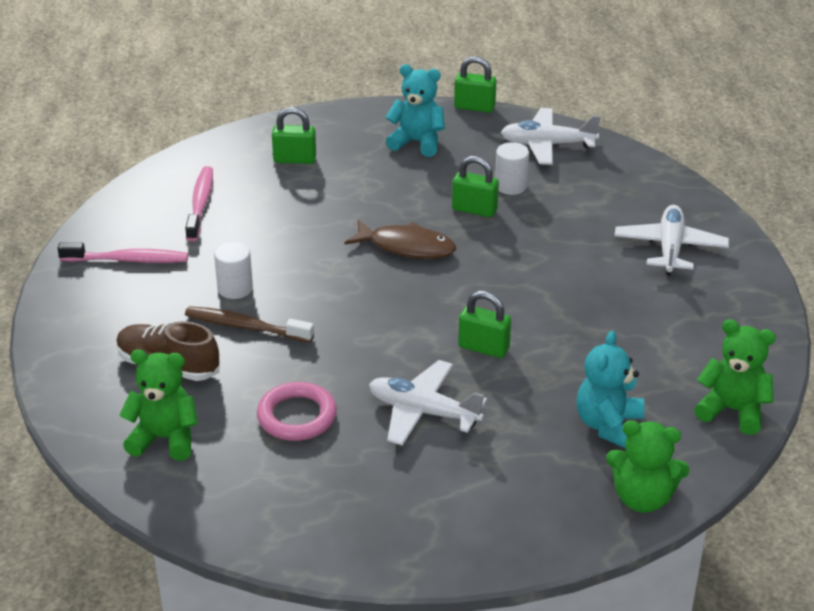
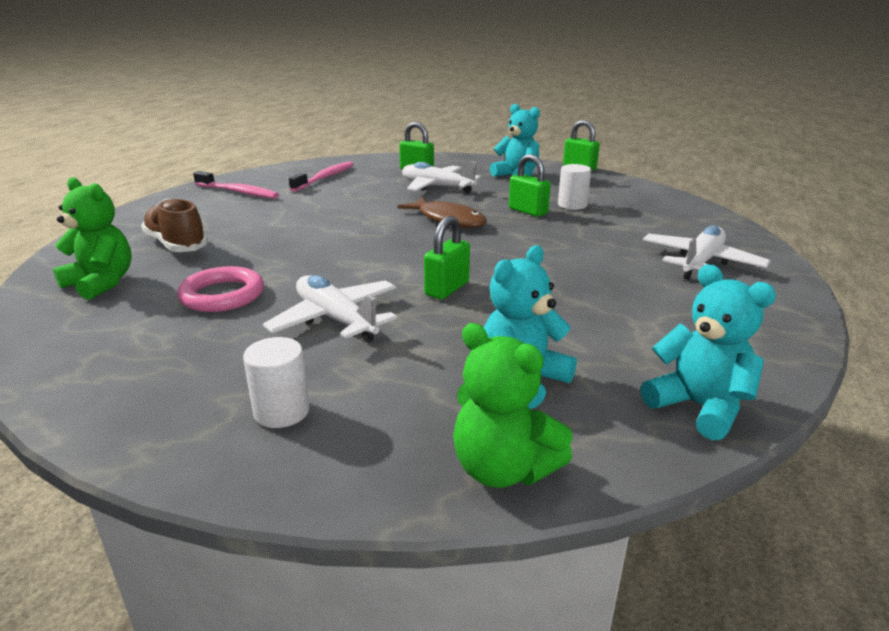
camera: 25 degrees right, 10 degrees down
(235, 288) = (288, 217): white cylinder -> white cylinder (281, 411)
(245, 326) = (264, 236): brown toothbrush -> none
(483, 348) = (447, 289): green padlock -> green padlock turned 75 degrees clockwise
(547, 145) = (624, 191): white plane -> white plane (437, 187)
(732, 410) = (698, 407): green teddy bear -> turquoise teddy bear

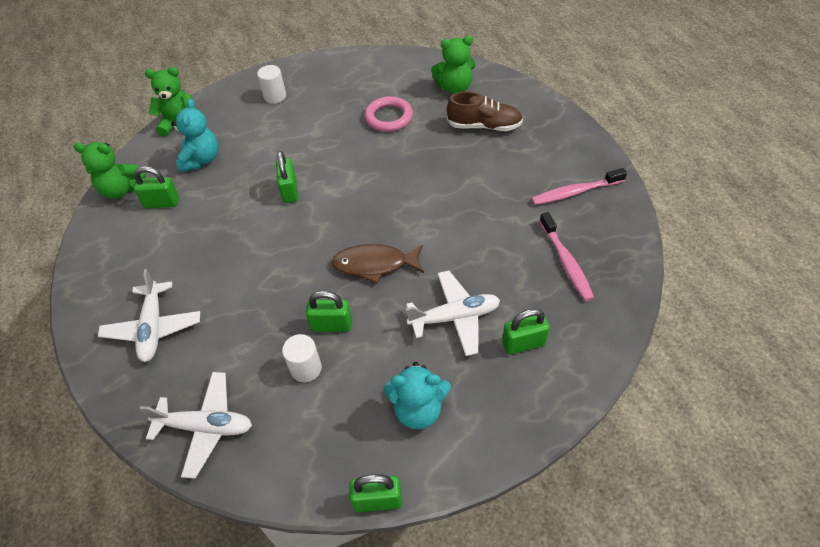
camera: 140 degrees right, 25 degrees up
(336, 319) = (315, 139): white plane -> white plane (205, 427)
(631, 354) = (162, 203): none -> green padlock
(698, 407) = (121, 190): turquoise teddy bear -> green teddy bear

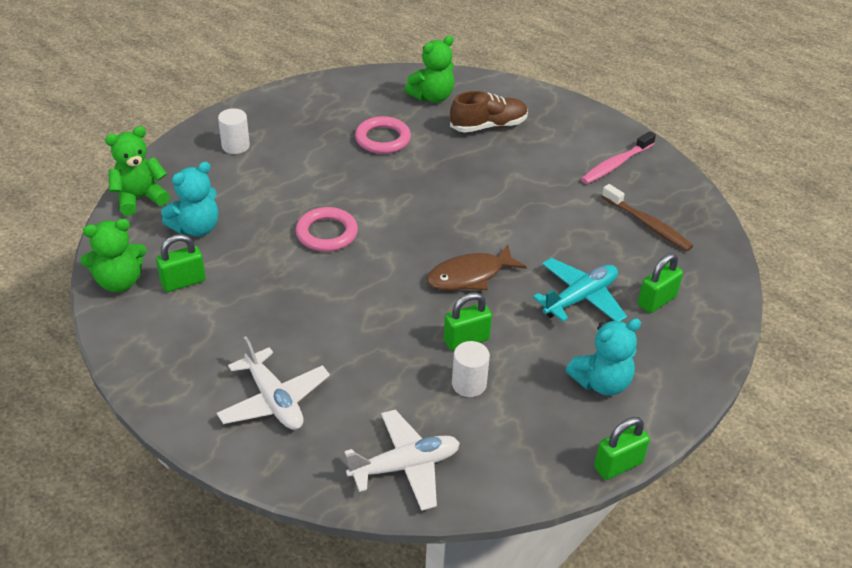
camera: 30 degrees left, 10 degrees down
(201, 159) = (196, 228): turquoise teddy bear -> turquoise teddy bear turned 75 degrees clockwise
(290, 191) = (327, 233): green padlock -> pink ring
(454, 317) = (580, 298): white plane -> turquoise plane
(566, 262) = (648, 224): pink toothbrush -> brown toothbrush

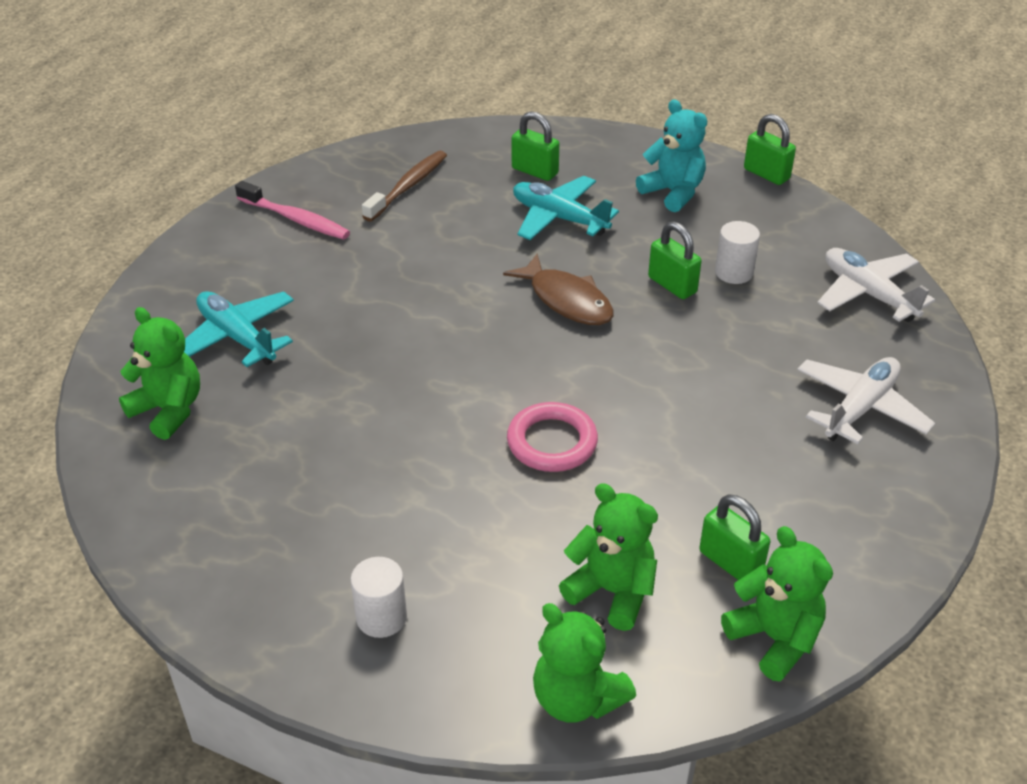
camera: 105 degrees left, 0 degrees up
(196, 228) = (612, 591): turquoise teddy bear -> green teddy bear
(383, 139) = (304, 439): pink ring -> none
(488, 126) = (237, 337): brown shoe -> turquoise plane

